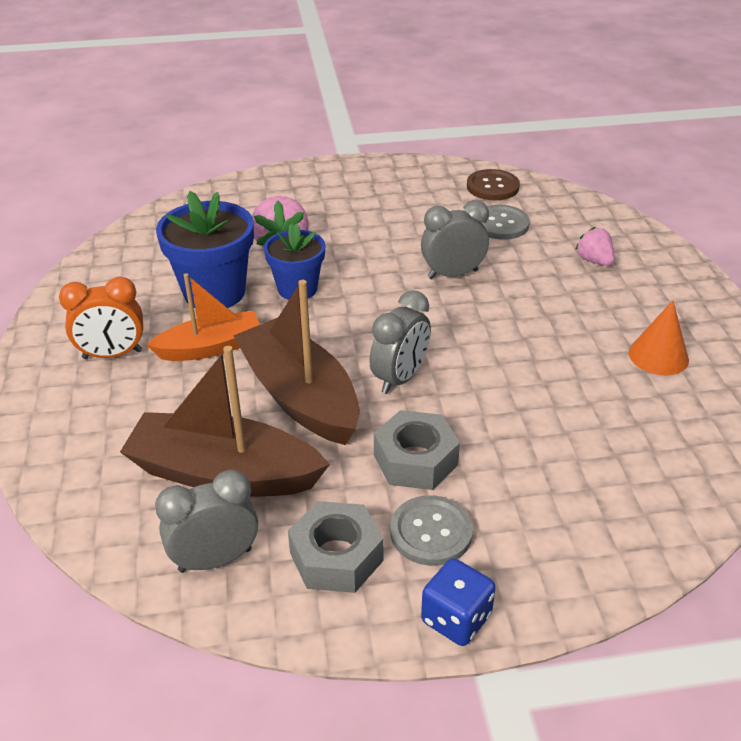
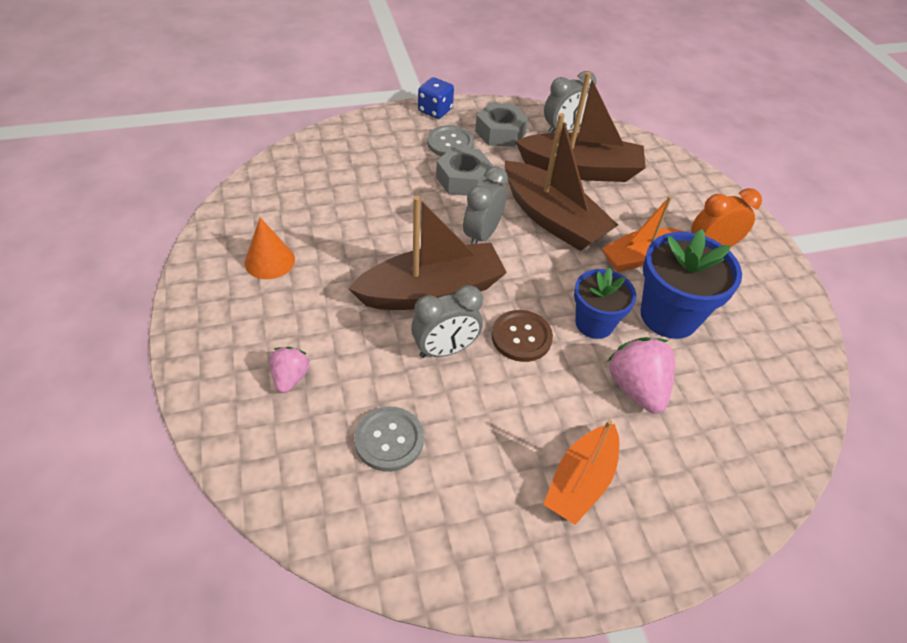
camera: 170 degrees right, 10 degrees up
(354, 200) = (580, 481): none -> orange boat
(466, 321) = (431, 291): none -> brown boat
(492, 187) = (394, 530): brown button -> brown button (521, 337)
(594, 261) = (290, 377): pink strawberry -> pink strawberry turned 135 degrees counterclockwise

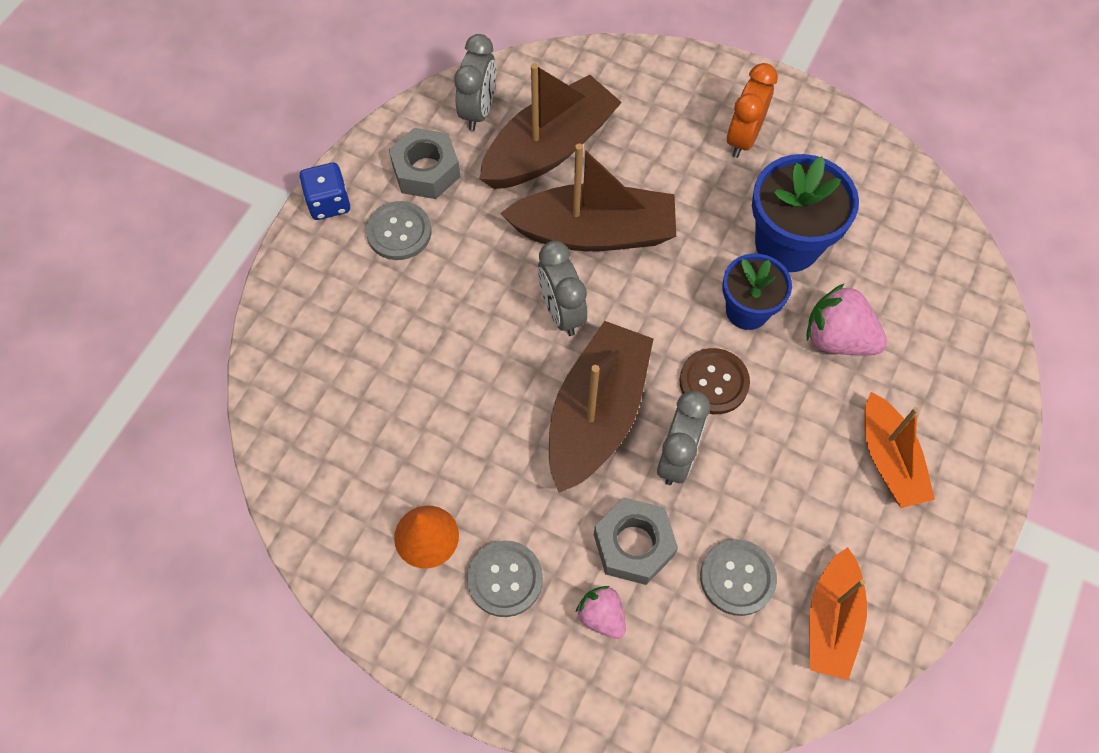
camera: 45 degrees left, 15 degrees up
(273, 313) = (505, 579): none -> grey button
(463, 179) = (467, 265): grey nut -> grey nut (634, 545)
(639, 257) = (704, 204): orange boat -> orange boat (831, 620)

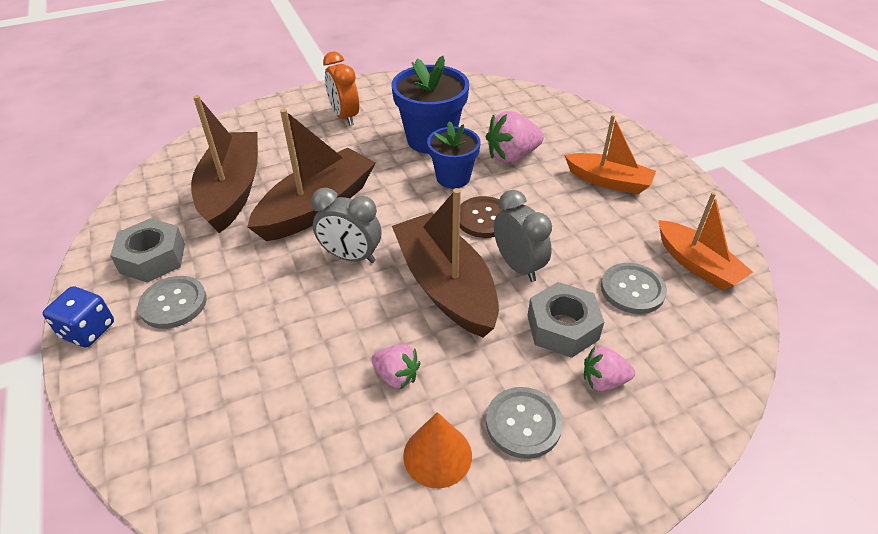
camera: 50 degrees left, 20 degrees down
(471, 451) = (396, 376): none -> pink strawberry
(478, 111) = (154, 205): grey clock -> none

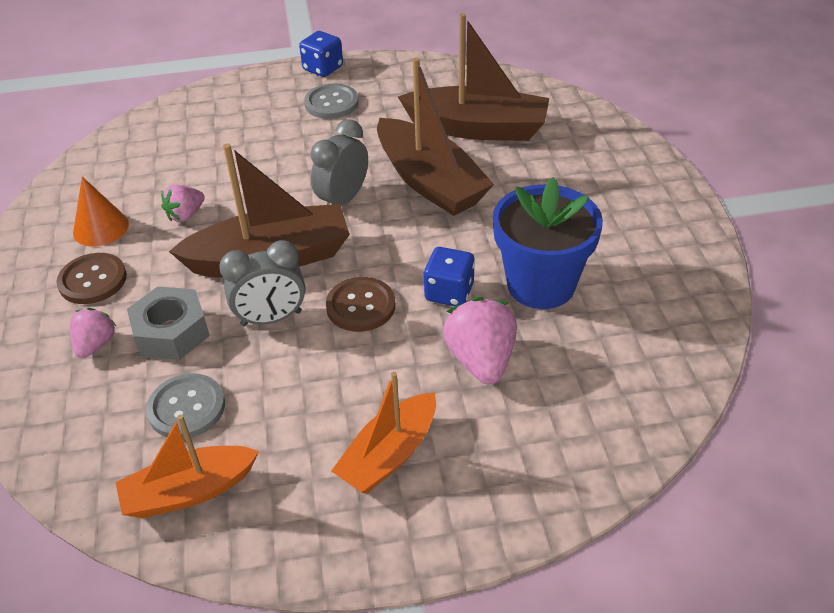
camera: 105 degrees right, 0 degrees up
(153, 258) = (393, 90): grey nut -> none
(345, 117) = (612, 212): orange clock -> none
(453, 177) = (449, 292): blue flower pot -> blue dice
(523, 423) = (92, 280): grey button -> brown button

